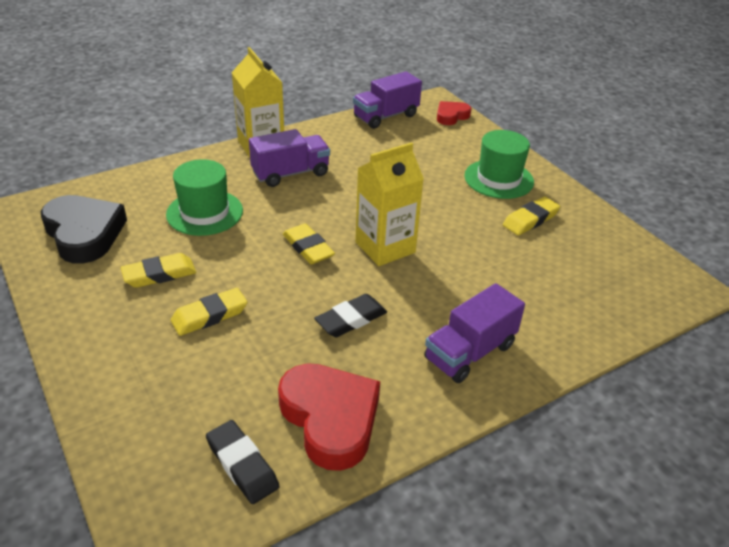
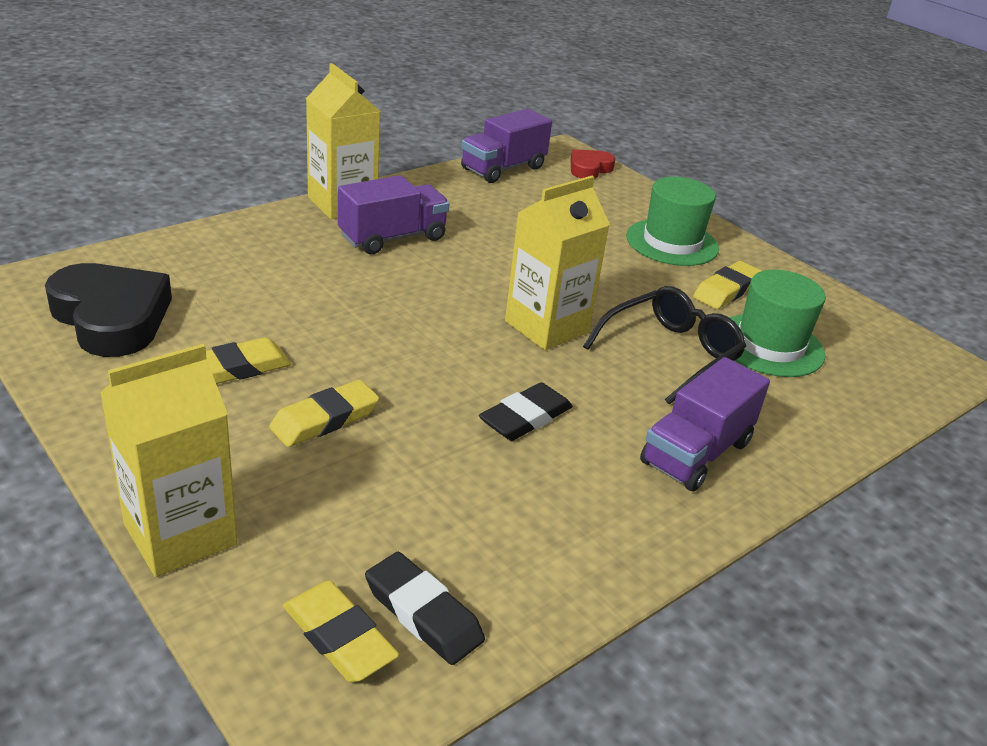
camera: 10 degrees left, 5 degrees down
(95, 397) = (180, 534): none -> yellow carton
(204, 212) = (283, 288): green hat -> green hat (770, 345)
(308, 248) = (442, 329): yellow eraser -> yellow eraser (339, 637)
(330, 419) = (532, 545): red heart -> none
(473, 271) = (671, 353): none -> black glasses

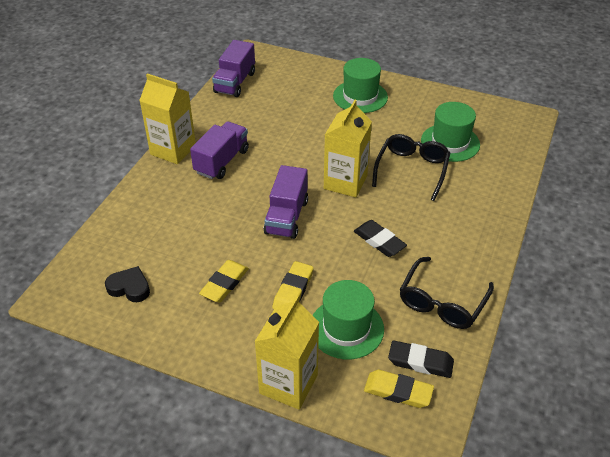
camera: 25 degrees left, 10 degrees up
(111, 318) = (129, 287): black heart -> black heart, size x0.55
(351, 505) = (346, 328): none -> green hat
(525, 418) = (379, 241): black eraser -> black eraser turned 60 degrees counterclockwise
(549, 546) = (442, 302): none -> black glasses
(589, 168) = (279, 61): red heart -> none
(696, 453) = (463, 222): purple truck -> purple truck (286, 217)
(726, 290) = (408, 117): yellow eraser -> none

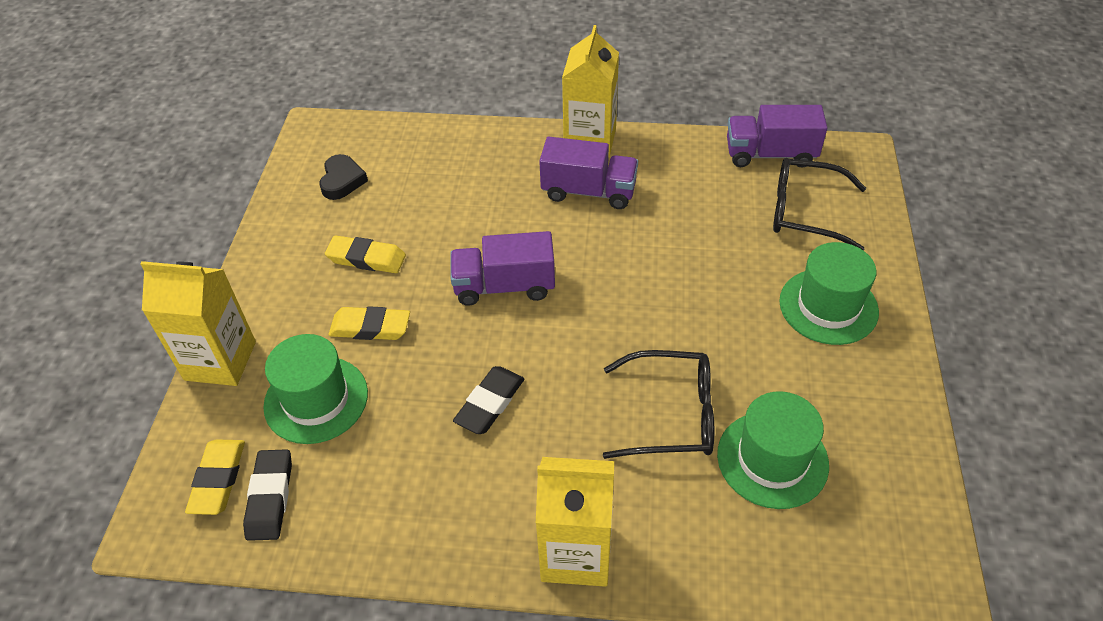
camera: 75 degrees right, 5 degrees up
(345, 182) = (603, 334): yellow carton -> yellow carton (576, 553)
(442, 302) = (385, 507): black glasses -> black glasses (804, 212)

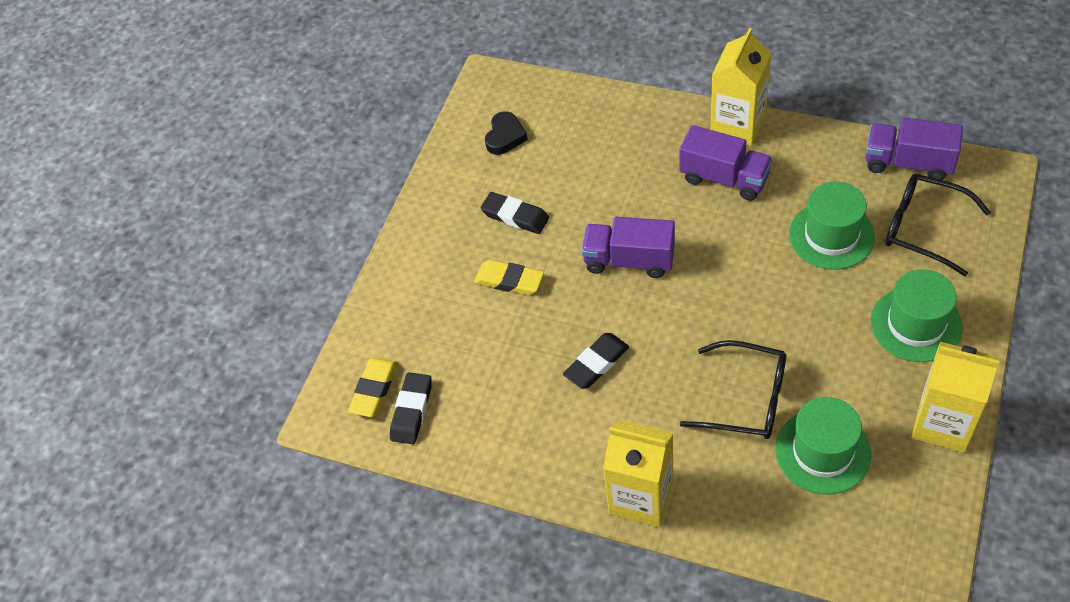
camera: 20 degrees right, 5 degrees up
(220, 361) = (385, 290): yellow carton -> yellow carton (942, 423)
(316, 399) = (457, 336): green hat -> green hat (831, 235)
(366, 258) = (515, 216): yellow eraser -> black eraser

